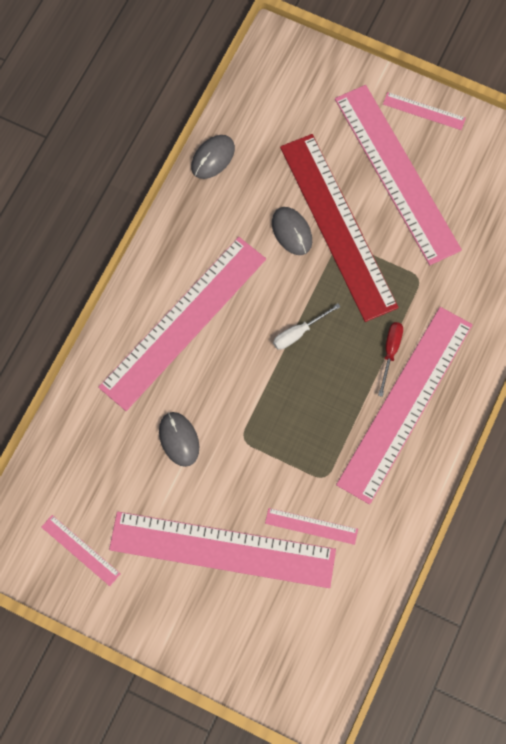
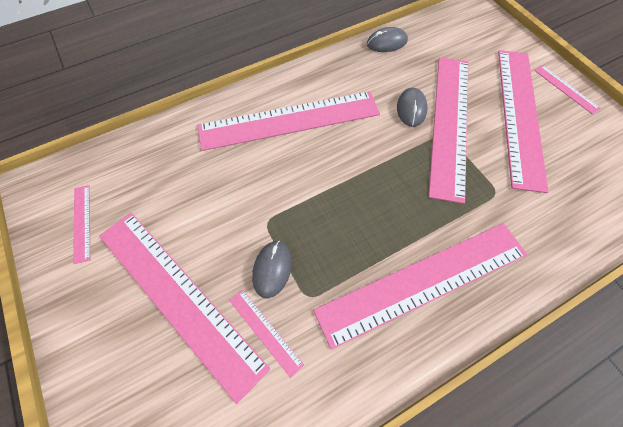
camera: 35 degrees right, 10 degrees down
(179, 439) = (220, 192): grey mouse -> grey mouse (272, 269)
(298, 332) = (368, 174): white screwdriver -> none
(338, 226) = (450, 123): red ruler -> pink ruler
(390, 352) = (435, 233): red screwdriver -> none

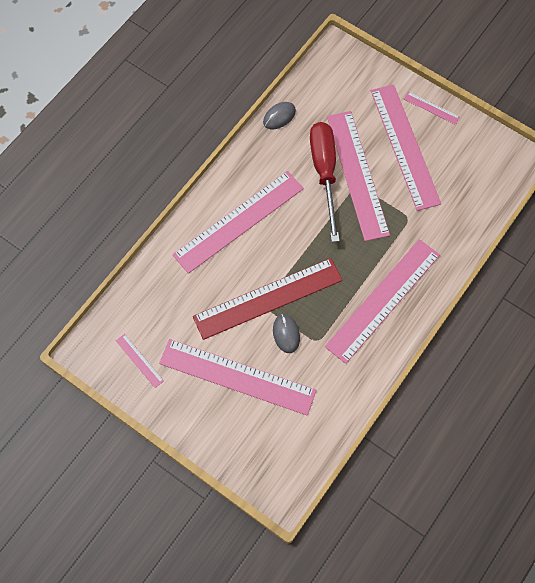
camera: 25 degrees left, 5 degrees up
(265, 331) = (302, 371): pink ruler -> none
(274, 215) = (268, 298): none -> red ruler
(411, 109) = (324, 173): grey mouse -> red screwdriver

